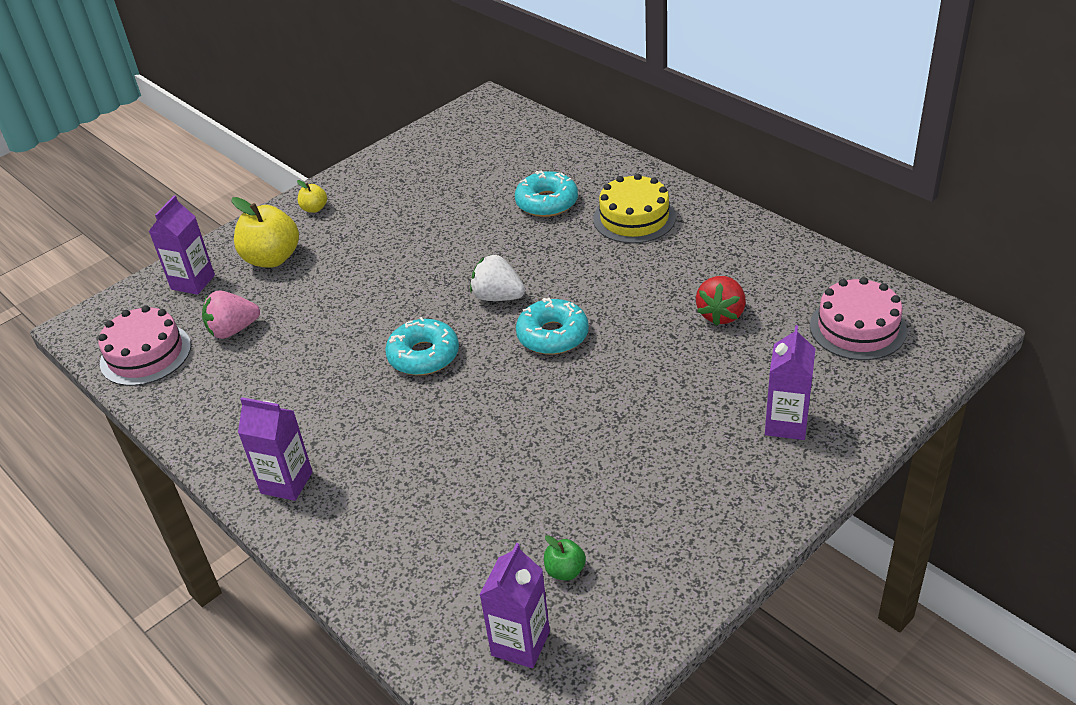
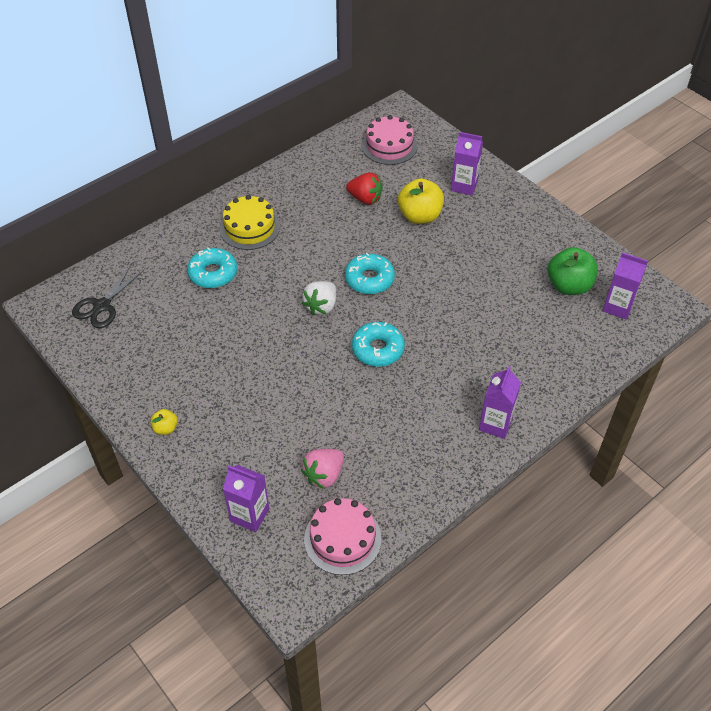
camera: 90 degrees left, 10 degrees up
(233, 330) = (324, 475): pink strawberry -> pink strawberry turned 60 degrees clockwise
(272, 258) = (232, 455): yellow apple -> yellow apple (419, 216)
(487, 137) = (102, 306): none -> black scissors
(565, 571) = (568, 286): green apple -> green apple, size x2.06

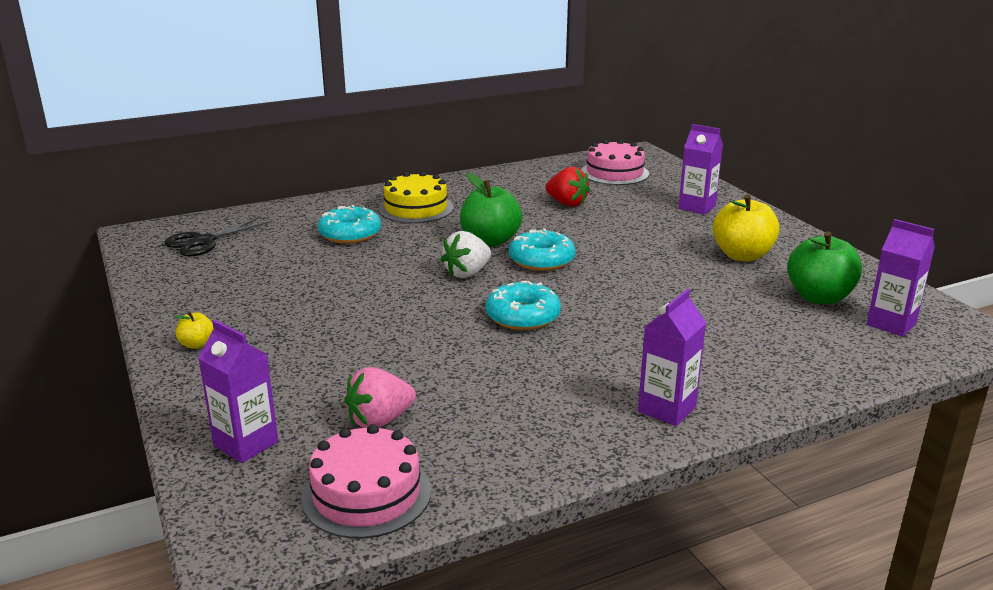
camera: 15 degrees right, 25 degrees down
(323, 261) = (490, 241): none -> green apple
(419, 216) = (630, 222): yellow apple -> yellow apple (742, 255)

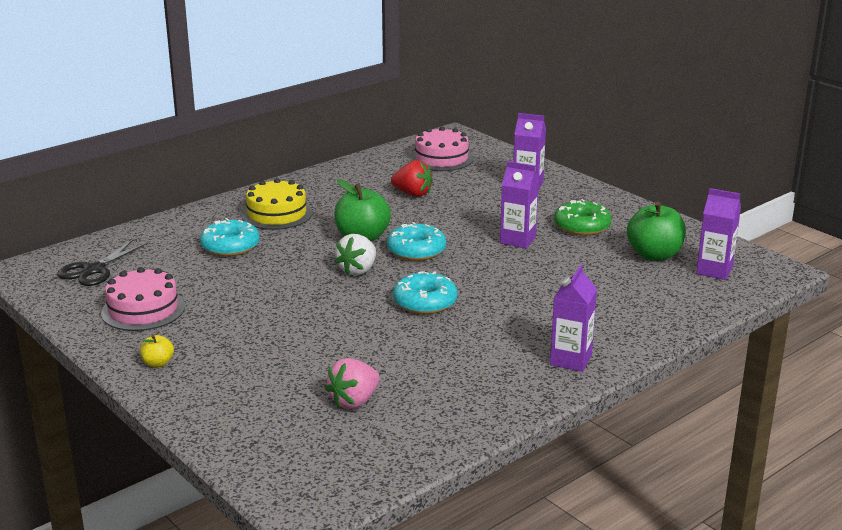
camera: 15 degrees left, 0 degrees up
(246, 444) = (256, 434): purple carton -> purple carton (517, 240)
(366, 494) = (375, 455): pink cake -> pink cake (143, 310)
(742, 255) = (582, 226): yellow apple -> green donut

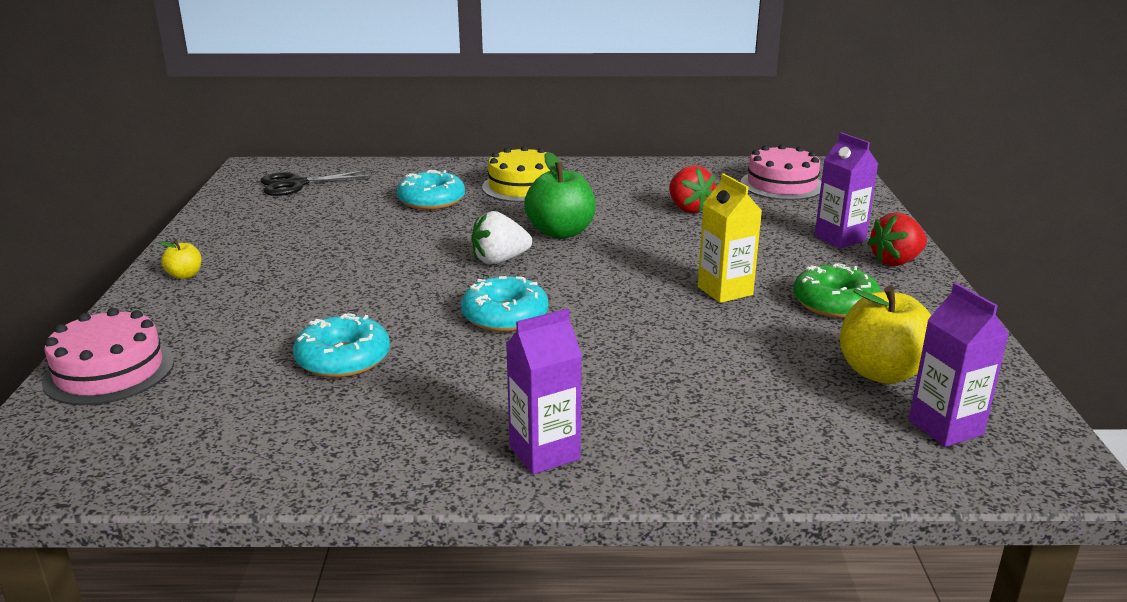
camera: 40 degrees right, 0 degrees up
(143, 310) = (265, 227): pink cake -> pink cake (109, 371)
(354, 401) = (251, 385): pink strawberry -> none
(416, 250) = (592, 262): turquoise donut -> turquoise donut (343, 359)
(517, 240) = (725, 291): purple carton -> yellow carton
(575, 190) = (896, 261): none -> red strawberry
(654, 255) = (881, 372): green apple -> yellow apple

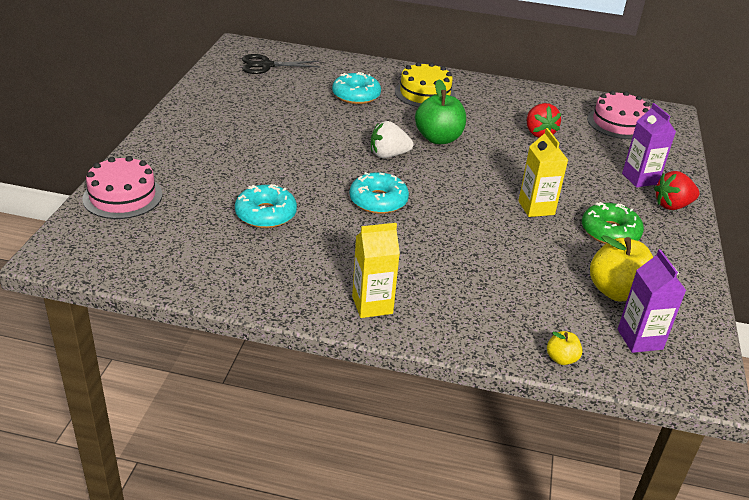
camera: 10 degrees right, 10 degrees up
(185, 275) = (178, 131): yellow apple -> yellow apple (561, 359)
(544, 453) = (372, 305): purple carton -> yellow carton

